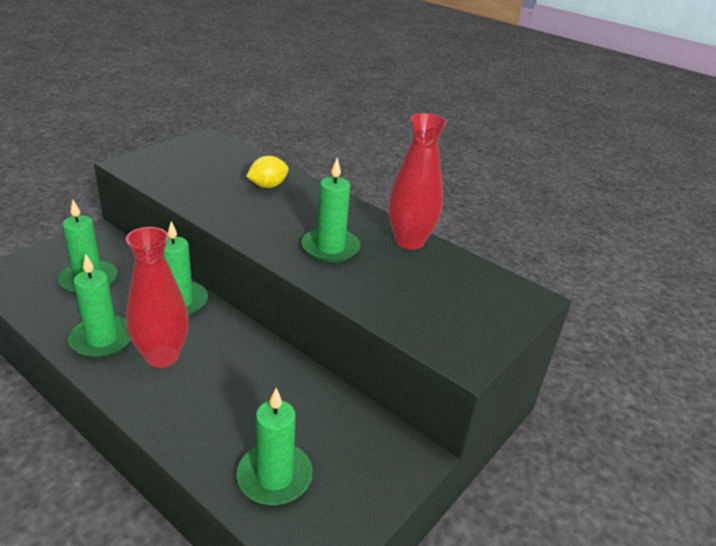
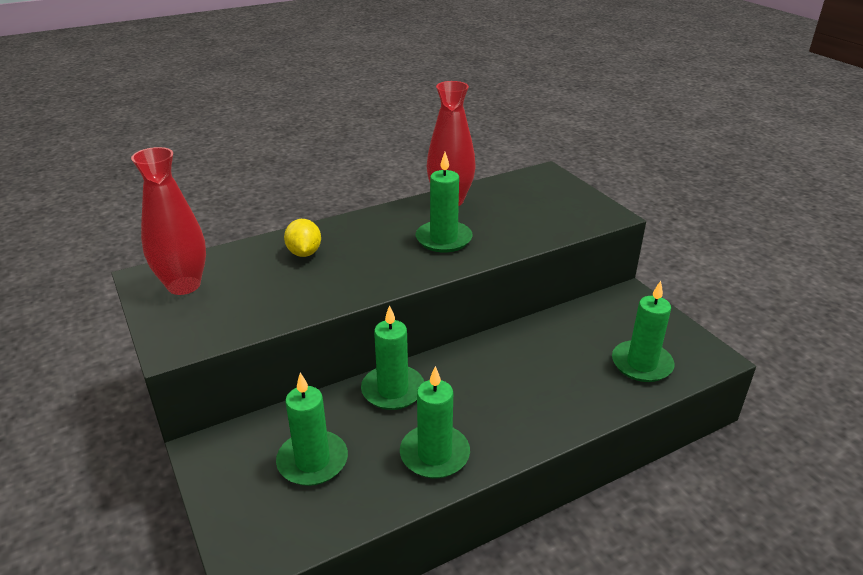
camera: 65 degrees left, 0 degrees up
(162, 356) = (479, 411): red vase -> red vase (184, 285)

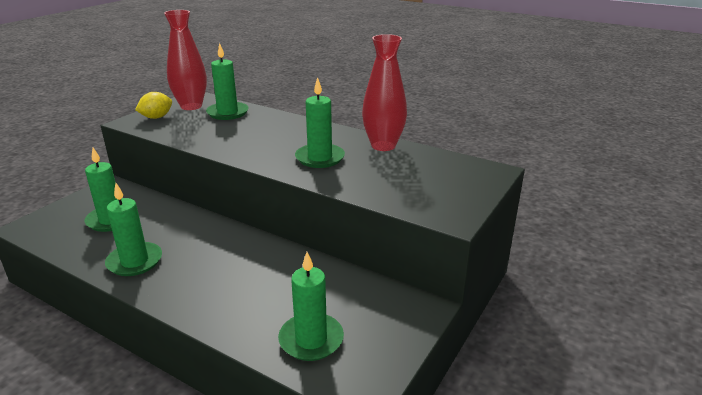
camera: 60 degrees right, 5 degrees down
(304, 253) = (255, 123): yellow lemon -> yellow lemon (156, 117)
(393, 390) = (195, 225): green candle -> green candle (227, 113)

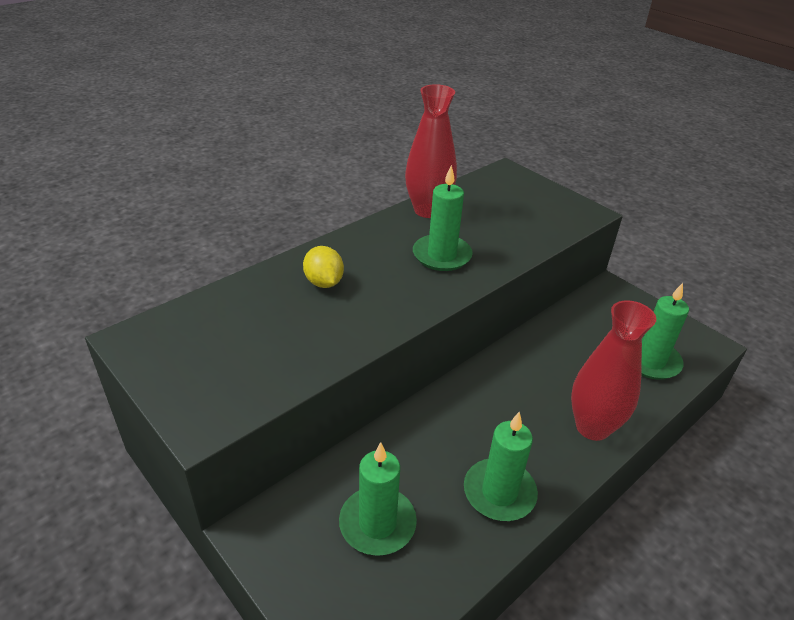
camera: 75 degrees left, 10 degrees up
(156, 117) = (206, 389): yellow lemon -> yellow lemon (324, 282)
(191, 106) = (182, 344): red vase -> red vase (592, 427)
(227, 113) = (244, 308): green candle -> none

